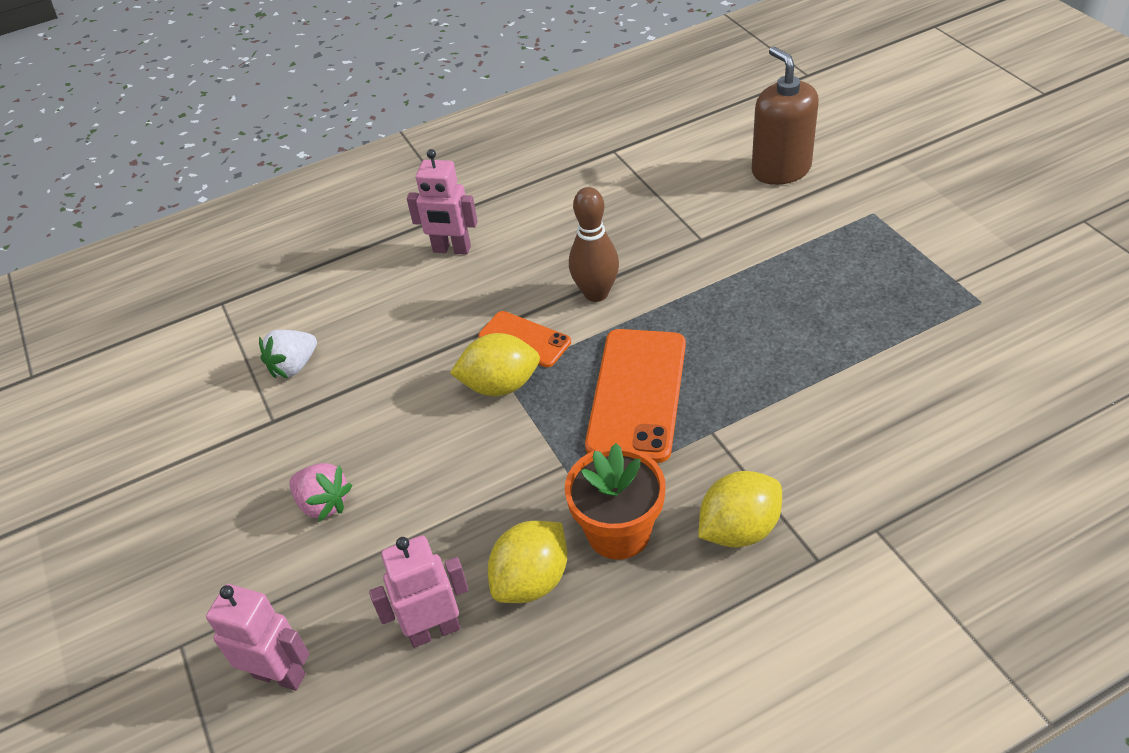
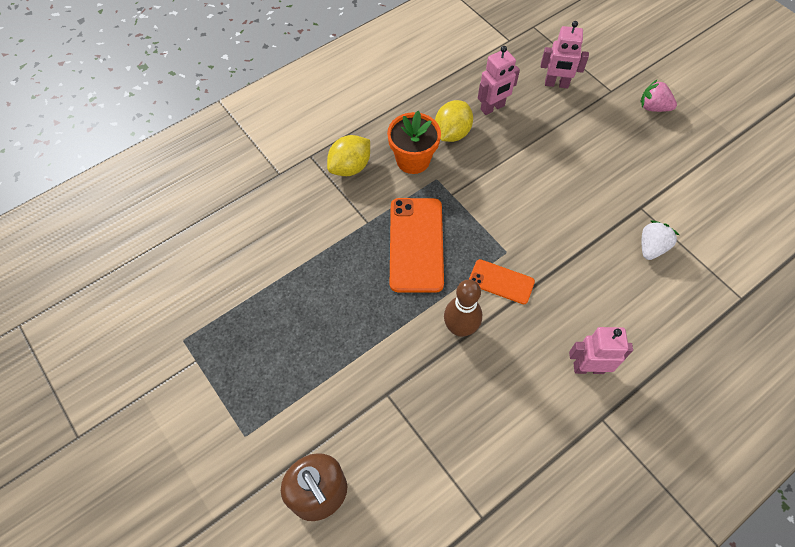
camera: 165 degrees right, 15 degrees up
(323, 503) = (579, 160): pink strawberry -> pink strawberry (653, 107)
(500, 385) = (506, 244): yellow lemon -> none

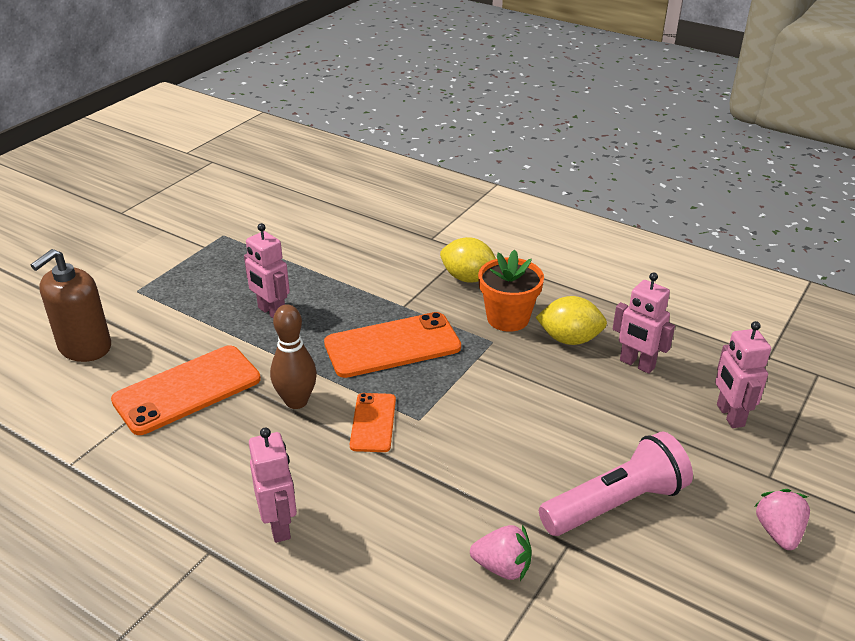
camera: 70 degrees right, 25 degrees down
(333, 322) = (271, 312): none -> pink robot
(417, 409) = (187, 390): none -> orange phone
(614, 171) = (615, 503): none -> pink flashlight
(651, 247) = (502, 567): white strawberry -> pink strawberry

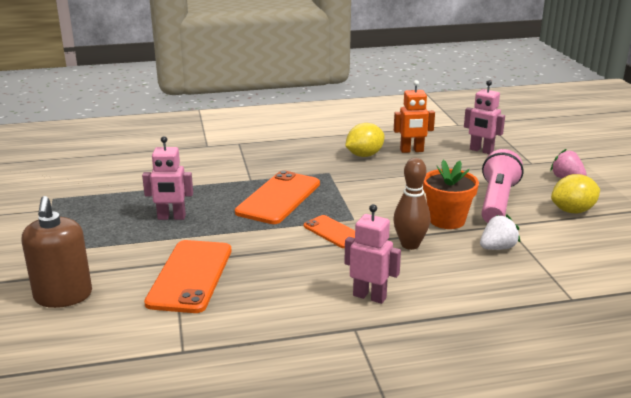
camera: 45 degrees left, 10 degrees down
(296, 401) = (272, 246): brown bowling pin -> brown bowling pin (410, 245)
(468, 278) = (264, 153): yellow lemon -> yellow lemon (572, 211)
(502, 567) = (497, 248): pink strawberry -> white strawberry
(508, 318) = (318, 160): orange flower pot -> orange flower pot (447, 220)
(636, 364) = (412, 151): pink robot -> orange robot

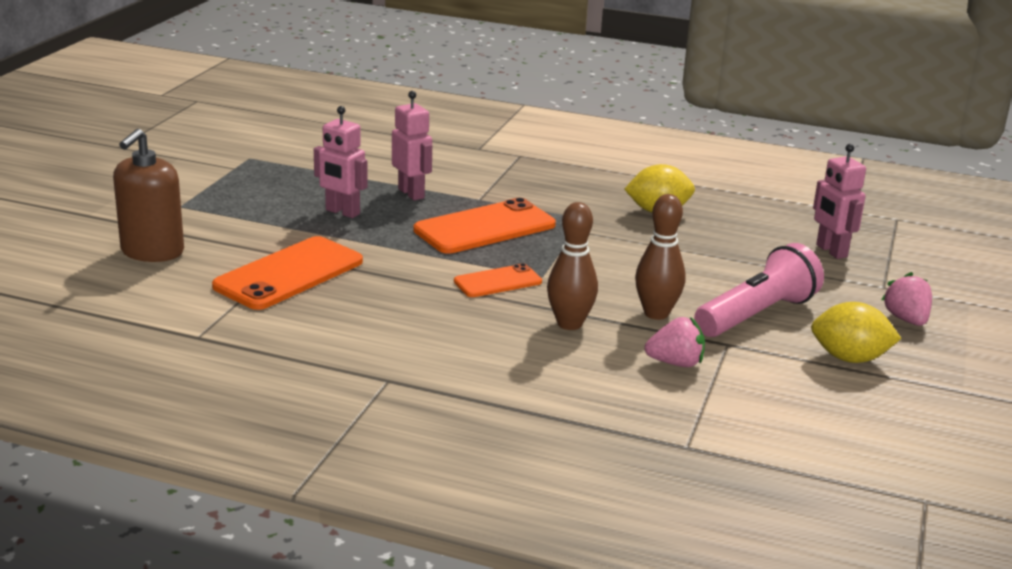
camera: 30 degrees right, 0 degrees up
(333, 232) = (498, 282): orange phone -> orange phone turned 75 degrees clockwise
(369, 296) = (447, 357): pink robot -> pink robot (411, 193)
(412, 151) = (730, 224): orange robot -> none
(447, 220) = (656, 313): orange flower pot -> brown bowling pin
(497, 248) = (675, 363): white strawberry -> pink strawberry

